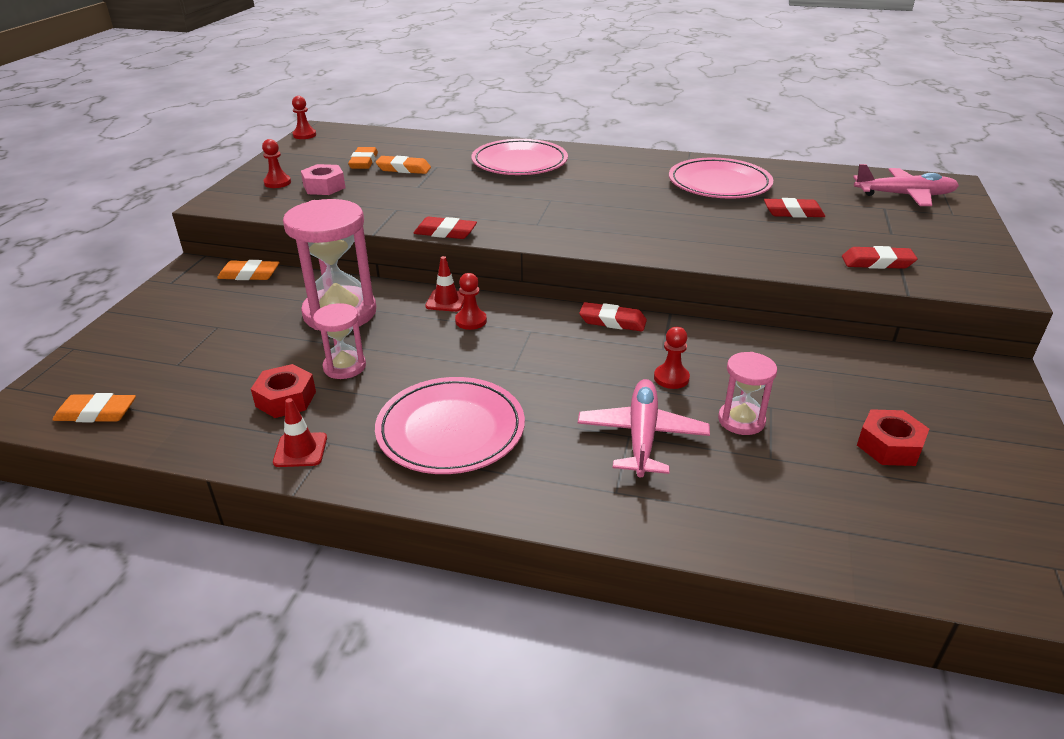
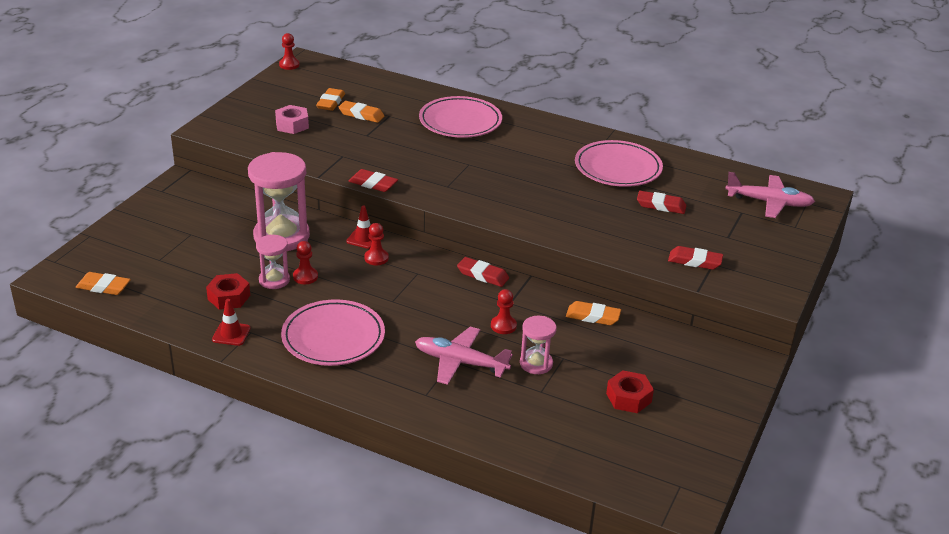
camera: 10 degrees right, 0 degrees up
(249, 274) = (221, 192): orange eraser -> orange eraser (593, 316)
(277, 183) = (256, 115): red pawn -> red pawn (305, 277)
(642, 436) = (461, 362): pink plane -> pink plane turned 90 degrees counterclockwise

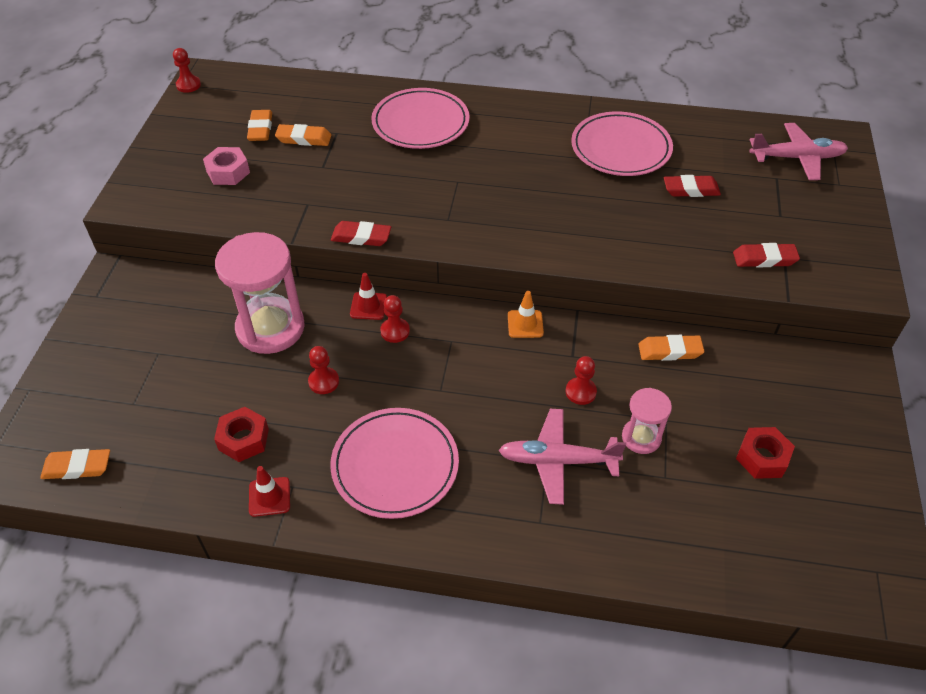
camera: 15 degrees left, 15 degrees up
(274, 280) = (288, 397): pink hourglass -> none
(483, 275) = (525, 324): red eraser -> orange traffic cone

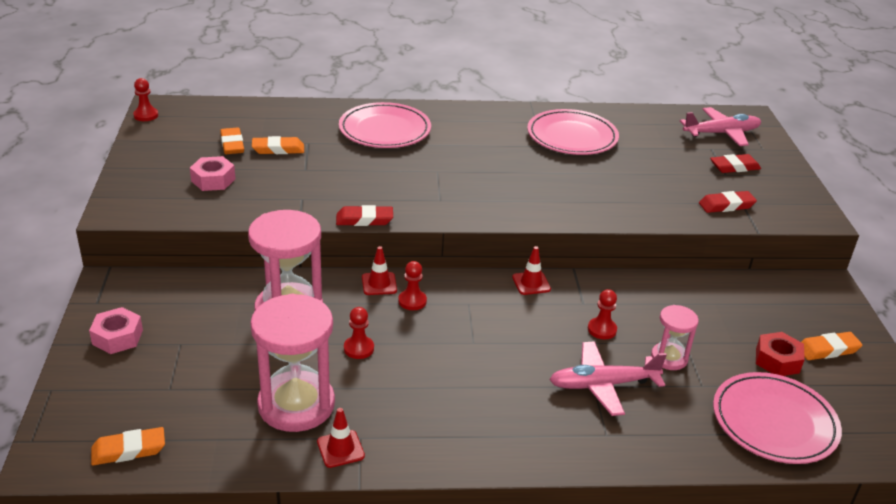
camera: 15 degrees left, 15 degrees down
(103, 338) = (117, 337): none -> pink nut
(243, 439) = (296, 405): red nut -> pink hourglass
(395, 465) = (454, 407): pink plate -> pink plate (774, 422)
(525, 324) = (531, 283): orange traffic cone -> red traffic cone
(670, 351) = (666, 290): orange eraser -> orange eraser (827, 349)
(691, 189) = (644, 162): red eraser -> red eraser (734, 167)

